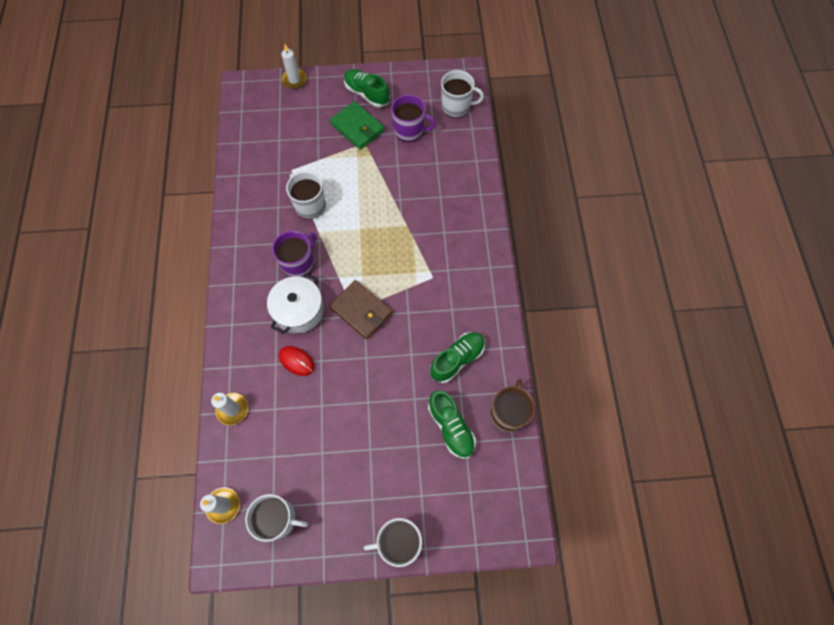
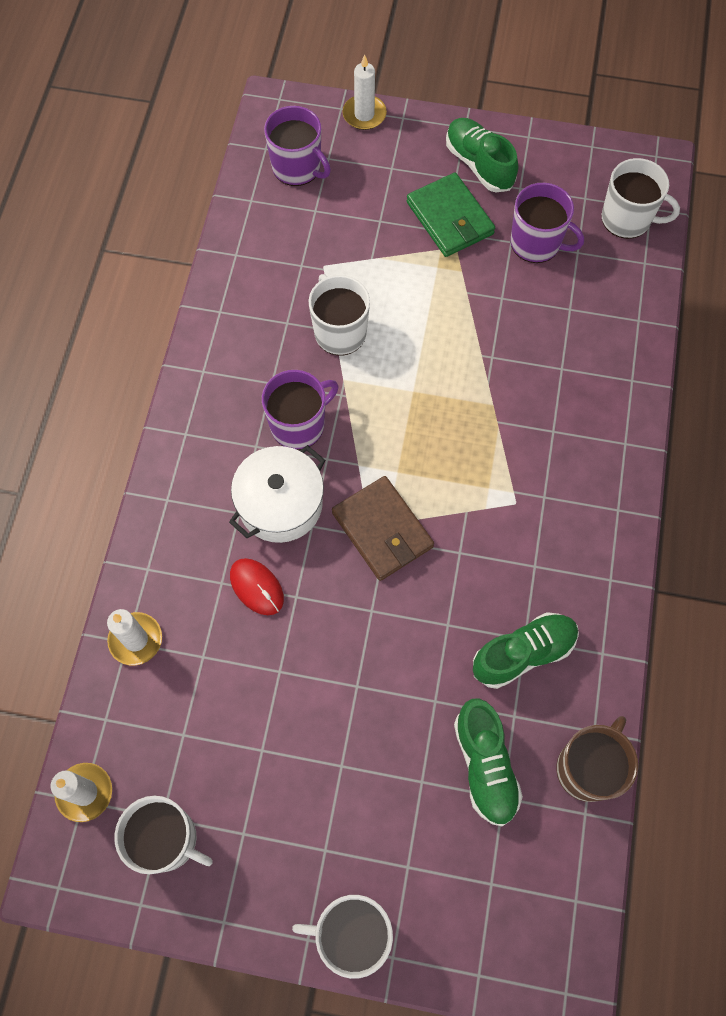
camera: 15 degrees right, 0 degrees up
(263, 118) = (297, 167): none -> purple mug

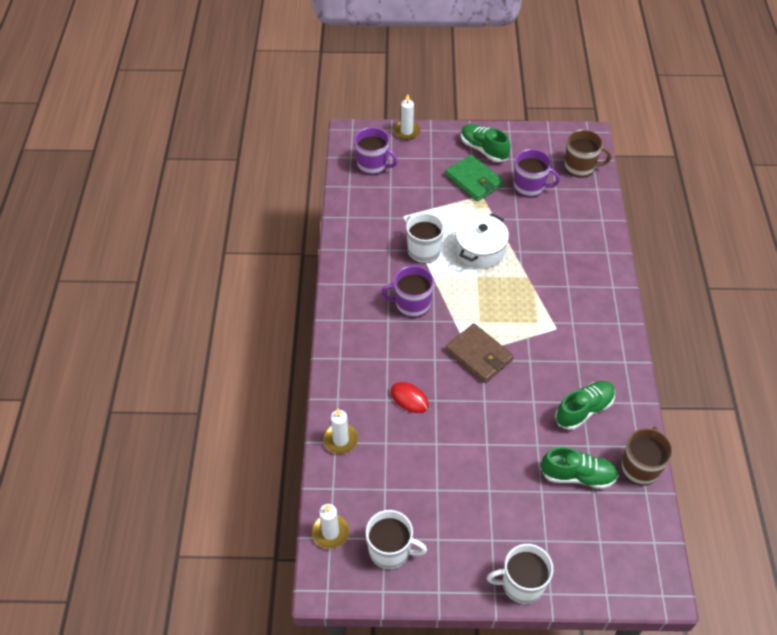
camera: 10 degrees left, 15 degrees down
(280, 504) = (412, 350): white pot -> white pot (480, 250)
(299, 424) = (411, 304): purple mug -> purple mug turned 135 degrees counterclockwise
(485, 765) = (578, 475): green shoe -> green shoe turned 60 degrees counterclockwise
(627, 219) = (580, 167): white mug -> brown mug

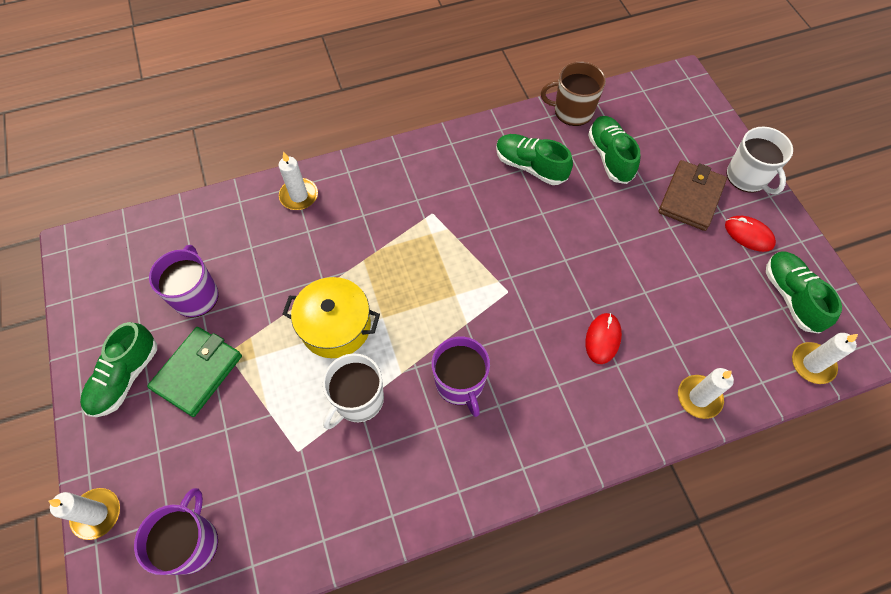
camera: 110 degrees left, 10 degrees up
(390, 550) = (791, 297): white mug -> green shoe
(460, 550) = (749, 235): none -> red mouse
(479, 355) = (505, 281): brown wallet -> brown wallet (691, 197)
(480, 250) = (336, 326): white pot -> yellow pot
(580, 167) = (143, 244): brown mug -> none
(597, 253) = (299, 196): none -> white candle

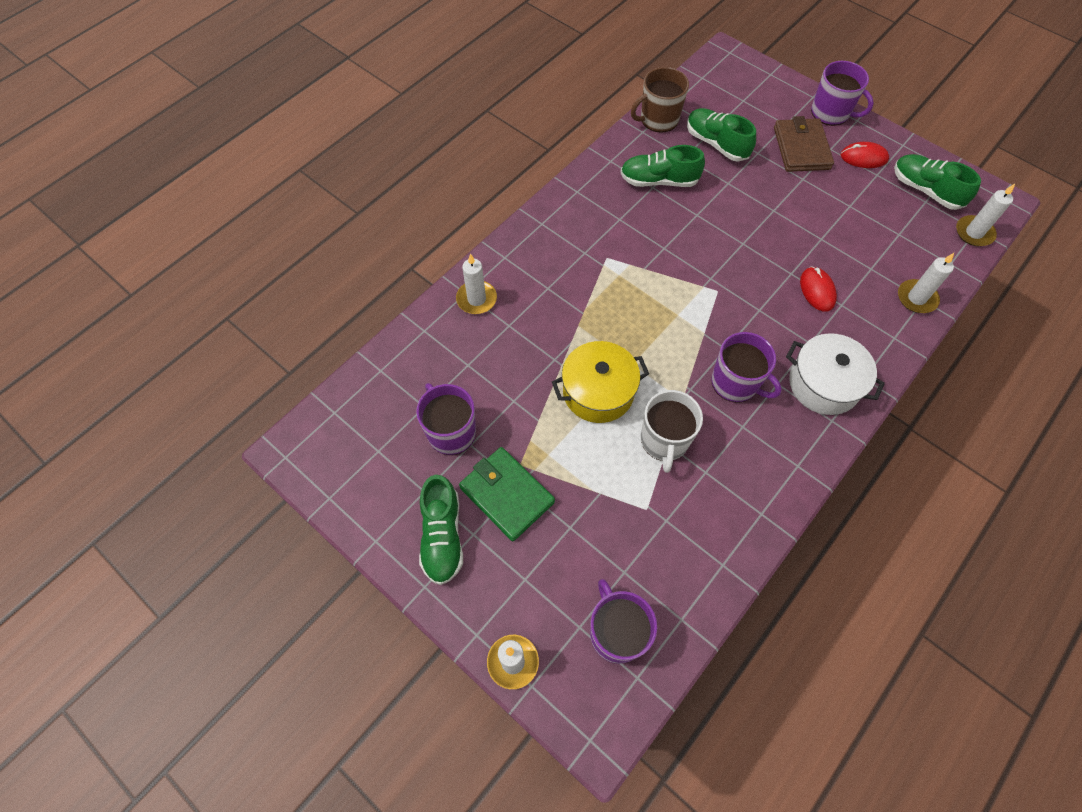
camera: 30 degrees left, 0 degrees up
(198, 372) = (506, 495): green wallet -> green wallet turned 45 degrees counterclockwise
(541, 430) = (823, 384): none -> white pot
(747, 177) = (831, 113): white mug -> purple mug

